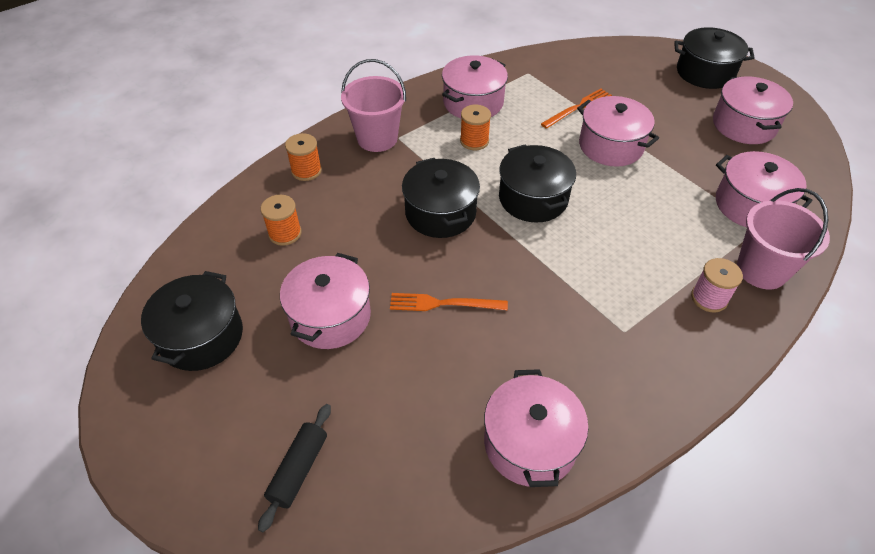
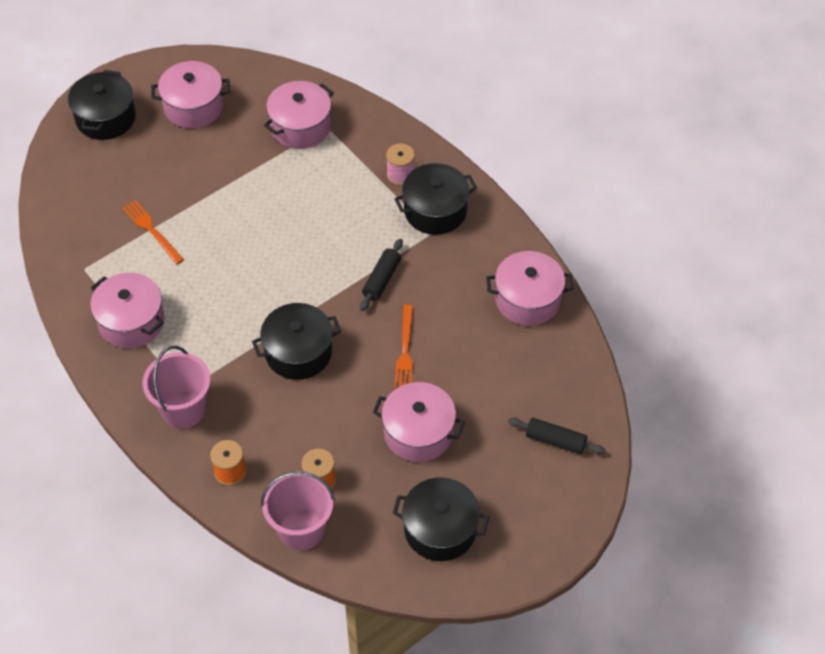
camera: 90 degrees left, 5 degrees up
(474, 141) = (196, 322): orange spool -> none
(533, 198) = (283, 279): black pot -> black pot (435, 210)
(543, 281) = (382, 280): none -> black rolling pin
(611, 146) = (214, 212): pink pot -> none
(761, 270) = (373, 137): pink bucket -> pink bucket (301, 529)

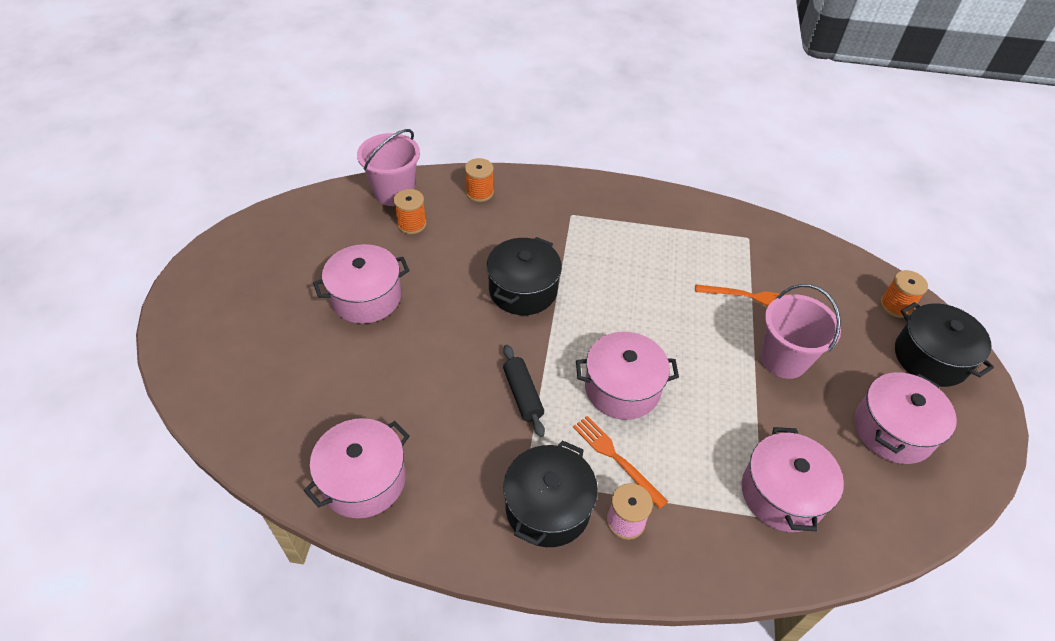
camera: 135 degrees right, 5 degrees down
(70, 156) = (895, 306): none -> orange spool
(131, 321) = (666, 229): pink pot -> pink pot (622, 388)
(183, 409) = (556, 204): pink bucket -> pink bucket (783, 359)
(405, 350) = (438, 349): orange fork -> orange fork (616, 458)
(440, 529) = (290, 249): black pot -> none
(555, 440) = (236, 367): black rolling pin -> none

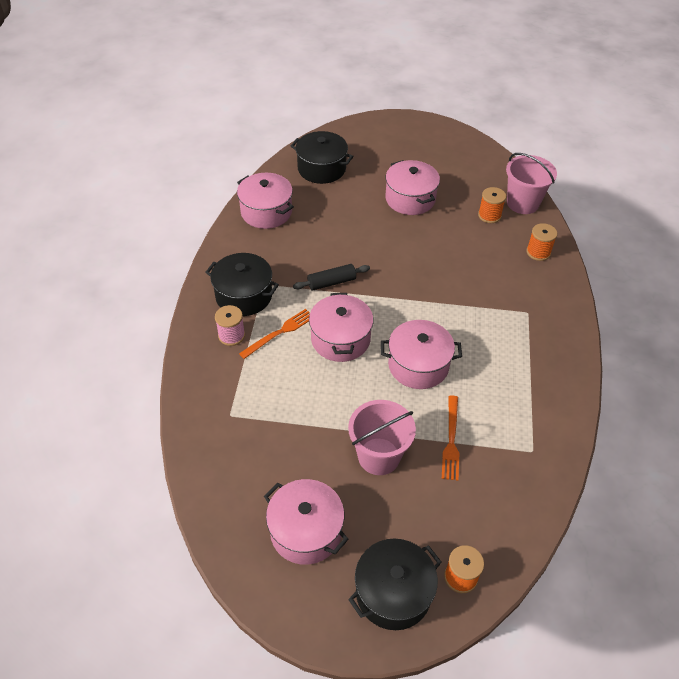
camera: 90 degrees right, 0 degrees up
(523, 290) = (432, 281): black pot -> black pot (321, 169)
(782, 493) = (247, 432): pink pot -> pink pot (418, 365)

